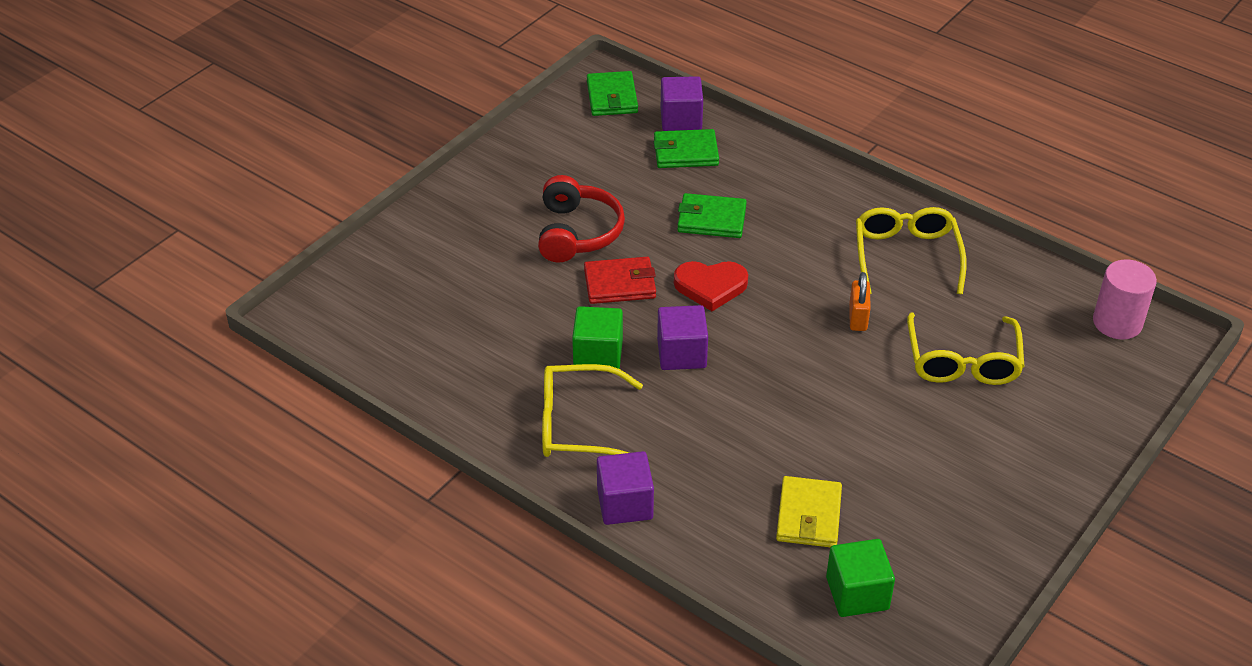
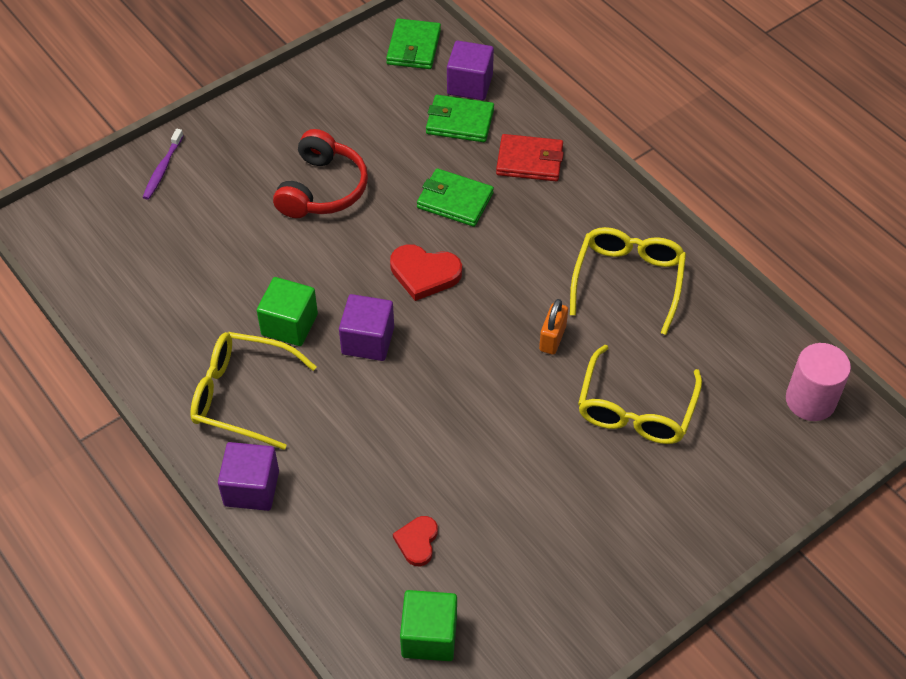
camera: 15 degrees right, 10 degrees up
(407, 244) = (162, 169): none -> purple toothbrush
(620, 284) = (340, 253): red wallet -> red wallet (529, 161)
(808, 515) = (417, 542): yellow wallet -> red heart

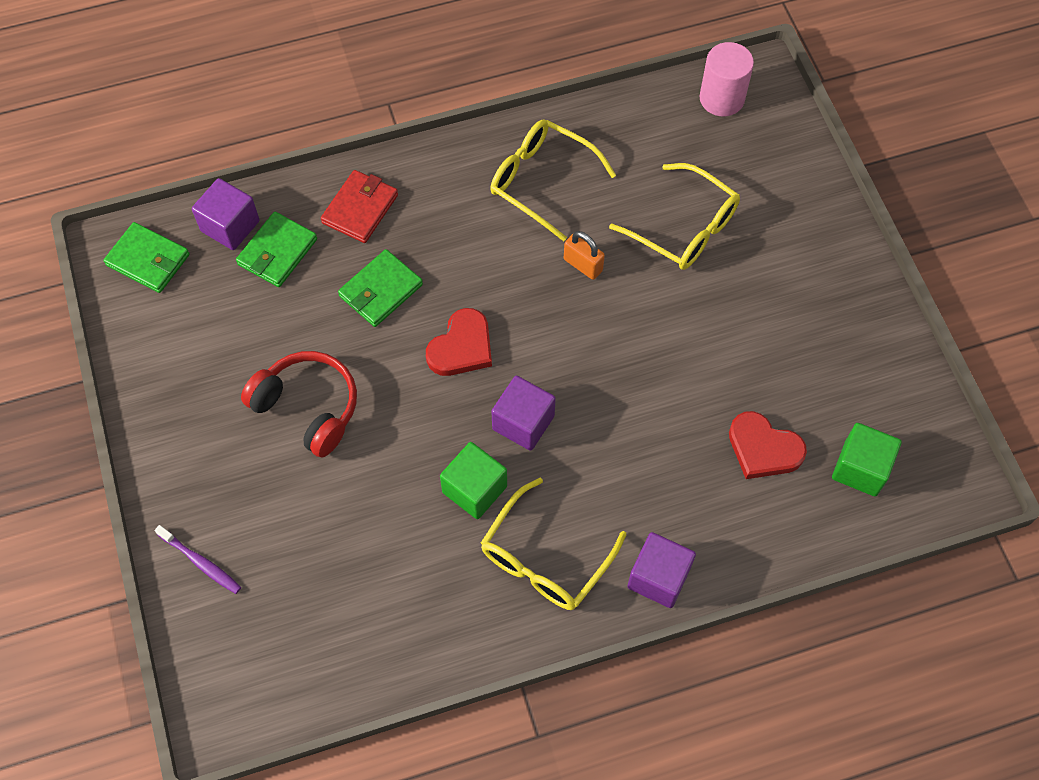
camera: 70 degrees left, 10 degrees up
(417, 542) = (763, 448): red heart -> red heart, size x1.58

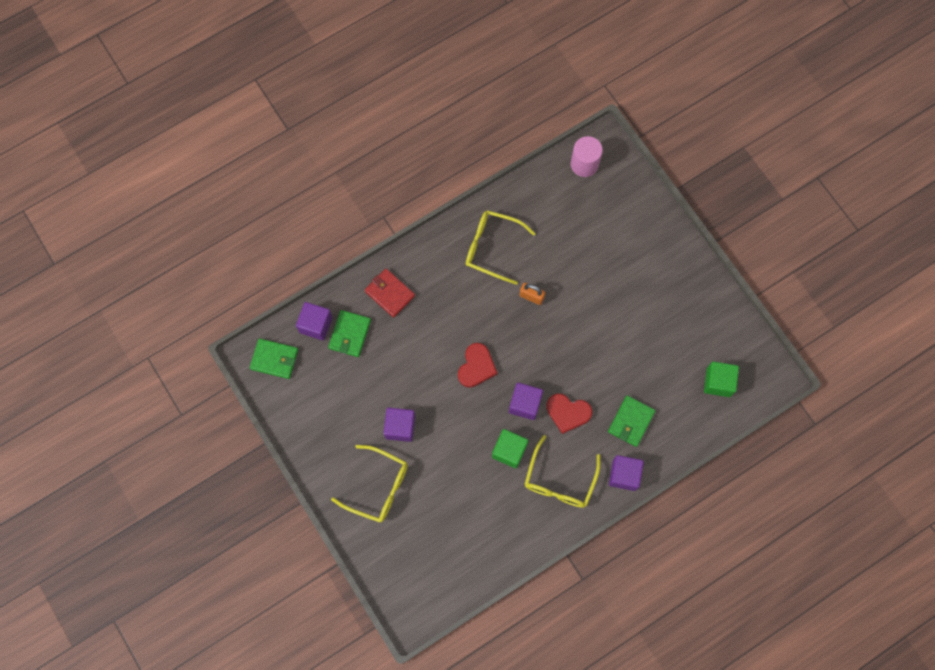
camera: 15 degrees left, 10 degrees up
(201, 563) = (371, 534): purple toothbrush -> none
(308, 407) = (400, 427): red headphones -> purple cube
(360, 209) = (390, 293): red wallet -> red wallet turned 60 degrees counterclockwise
(380, 290) = (418, 343): green wallet -> green wallet (631, 421)
(684, 228) = (584, 257): yellow glasses -> yellow glasses (378, 487)
(763, 448) = (662, 384): red heart -> red heart (568, 413)

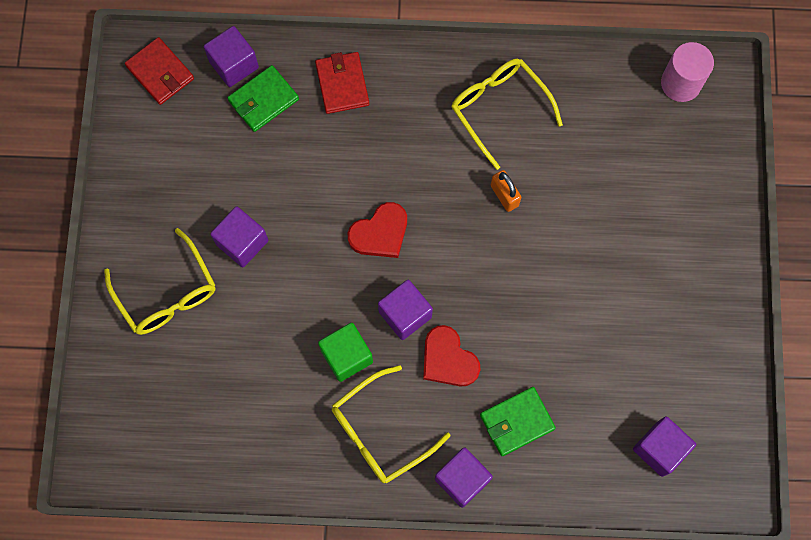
camera: 35 degrees right, 0 degrees up
(274, 359) = (160, 73): green wallet -> red wallet
(718, 382) = (659, 449): green cube -> purple cube

